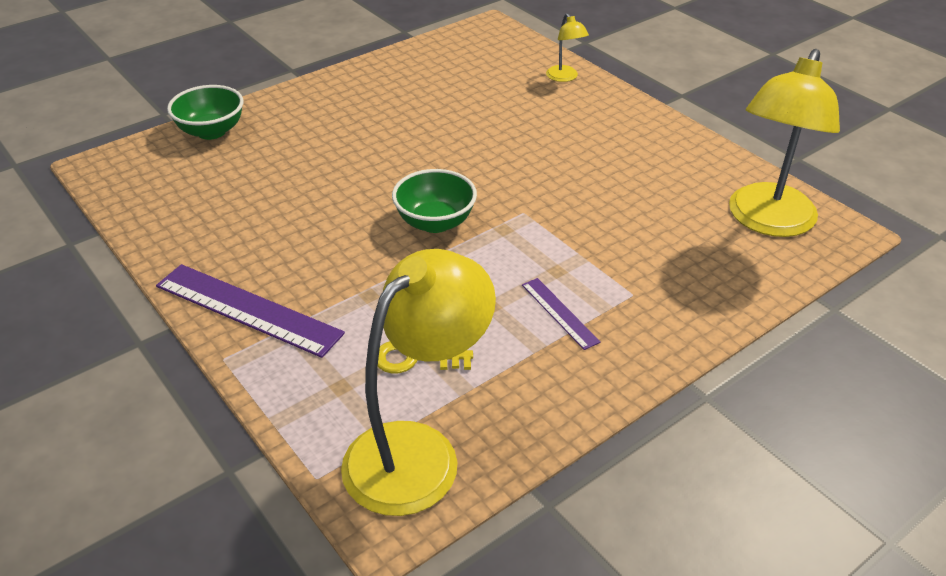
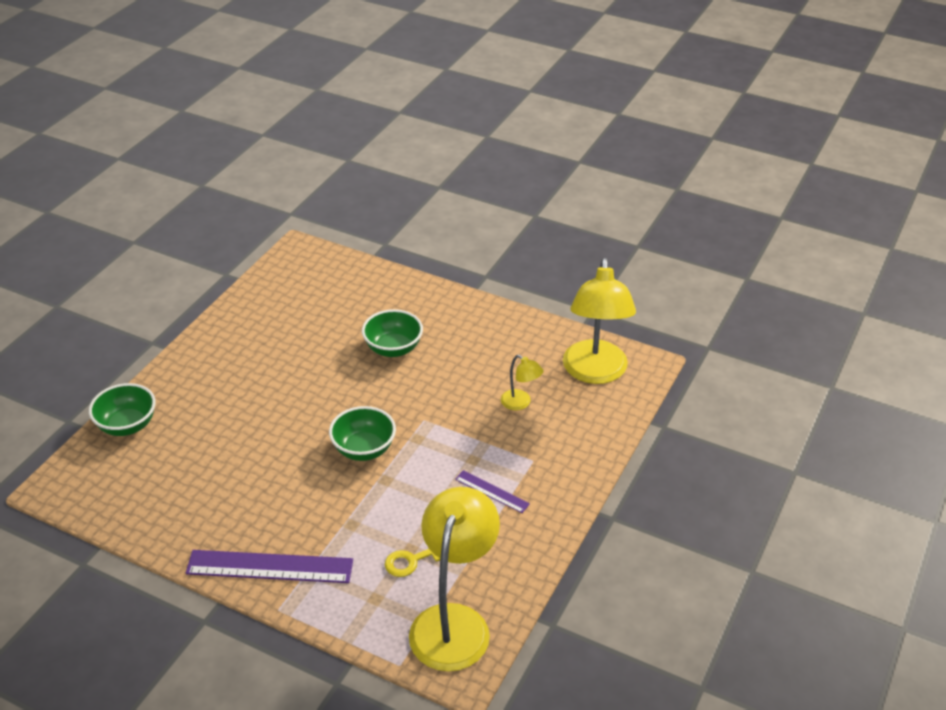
camera: 25 degrees left, 0 degrees up
(532, 135) = (393, 349): none -> green bowl
(565, 77) = (389, 286): yellow lamp -> yellow lamp (520, 403)

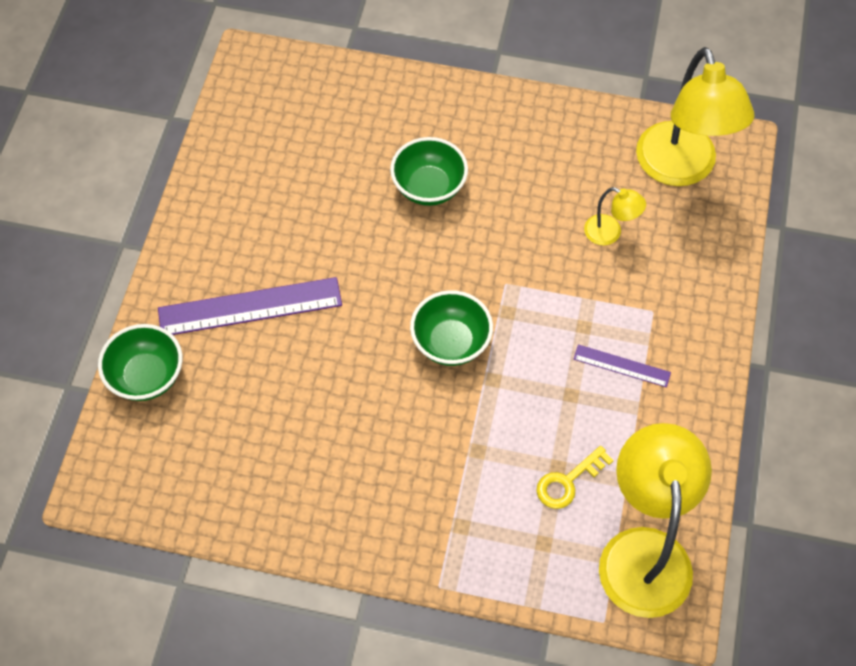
camera: 15 degrees left, 20 degrees up
(270, 566) = (405, 532): purple ruler -> purple ruler (250, 306)

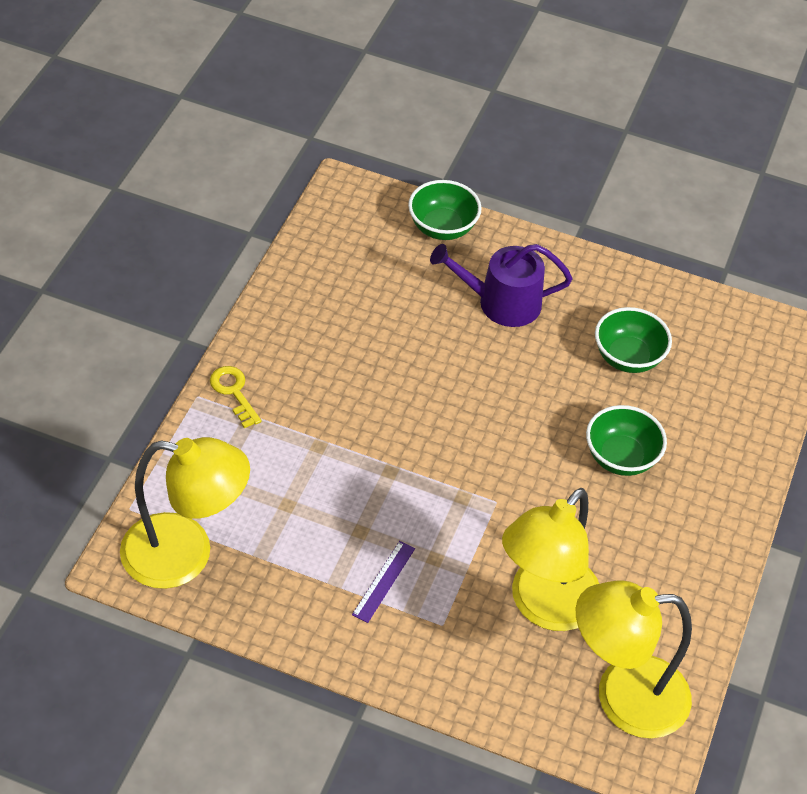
camera: 95 degrees right, 10 degrees down
(250, 306) = (501, 302): purple ruler -> purple watering can
(451, 343) = (436, 445): green bowl -> green bowl (628, 357)
(568, 482) = (270, 510): yellow key -> yellow key (234, 392)
(610, 233) = (544, 607): yellow lamp -> yellow lamp, size x2.23

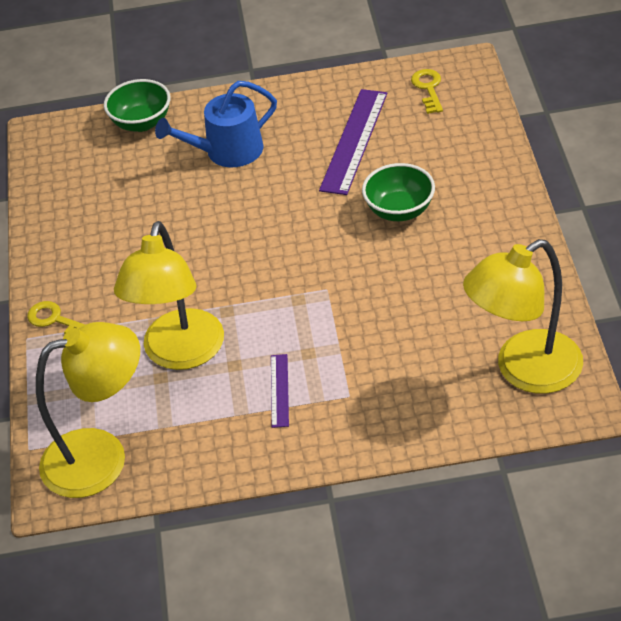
camera: 20 degrees left, 5 degrees down
(501, 302) = (227, 151): purple watering can -> blue watering can
(544, 607) = (418, 341): yellow lamp -> yellow lamp (180, 354)
(628, 357) = (354, 141): green bowl -> purple ruler
(739, 340) = (428, 88): none -> yellow key

